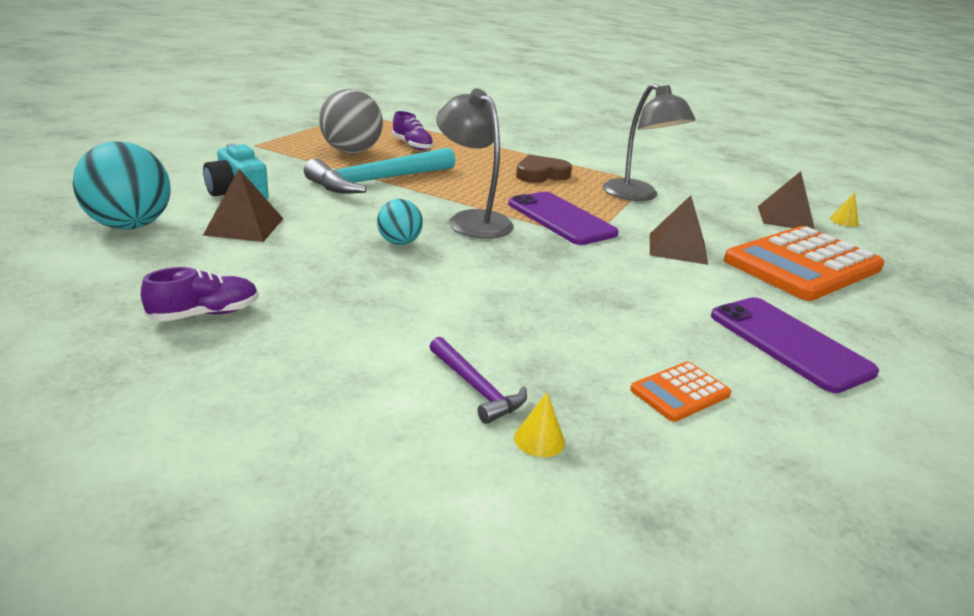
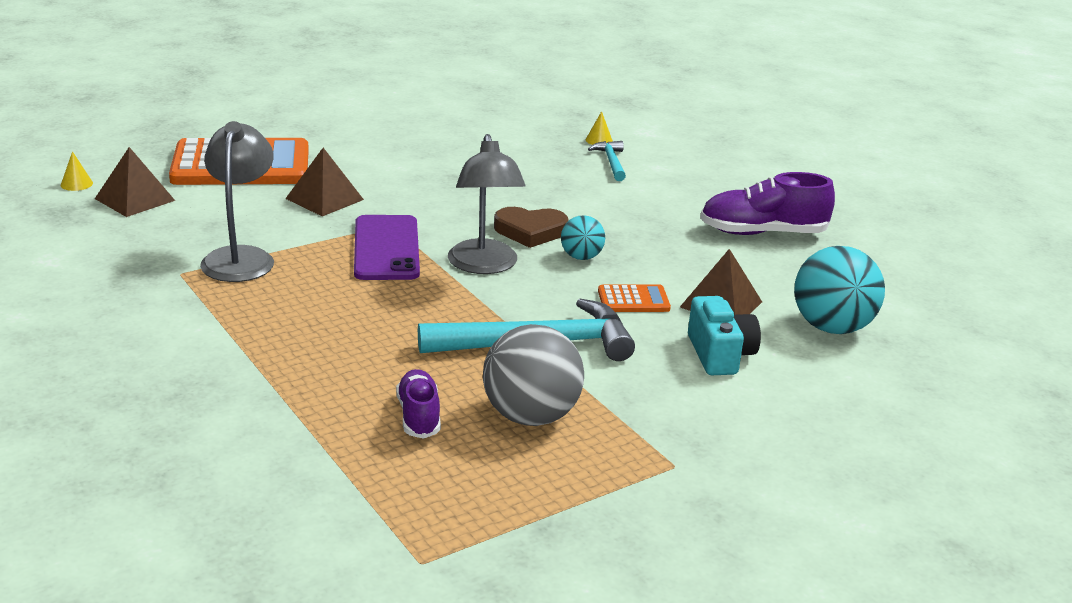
camera: 150 degrees left, 0 degrees up
(205, 314) = (762, 233): purple shoe -> purple shoe, size x1.65
(476, 388) = (611, 162): purple hammer -> turquoise hammer
(541, 174) = (304, 314): brown heart -> brown heart (530, 231)
(680, 392) = (496, 136): orange calculator -> orange calculator (633, 300)
(789, 343) = (380, 136): purple phone -> none

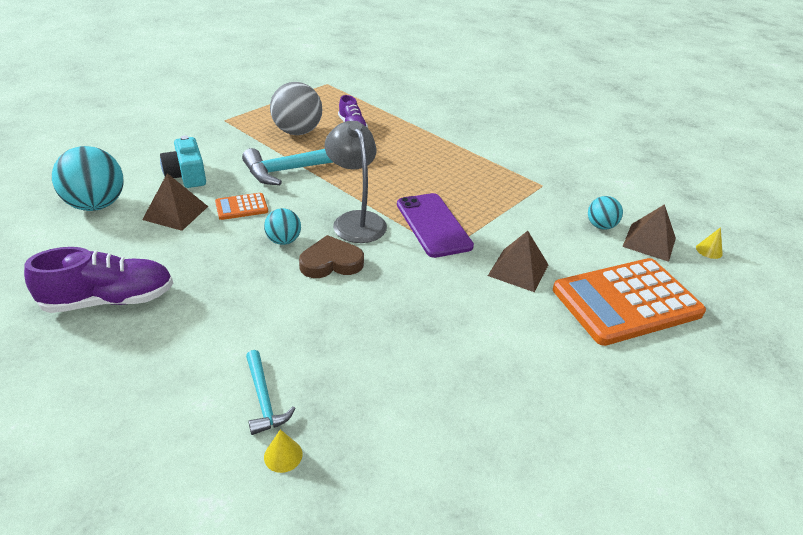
camera: 165 degrees right, 10 degrees up
(170, 220) = (600, 226): none -> turquoise ball
(240, 257) = (521, 202): grey lamp -> none

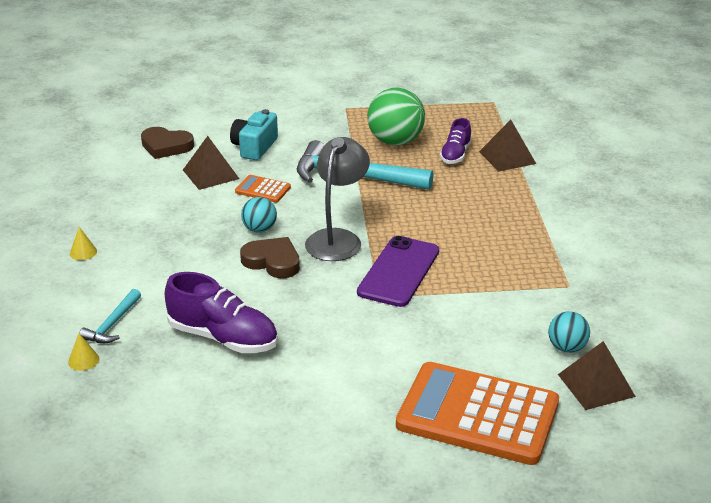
camera: 45 degrees right, 5 degrees down
(96, 205) = (166, 146): turquoise ball -> brown heart
(110, 300) = (99, 218): purple shoe -> purple shoe (223, 338)
(297, 132) = (395, 141): grey ball -> green ball
(518, 270) = (418, 341): brown pyramid -> brown pyramid (507, 157)
(709, 250) = (653, 425): yellow cone -> yellow cone (83, 252)

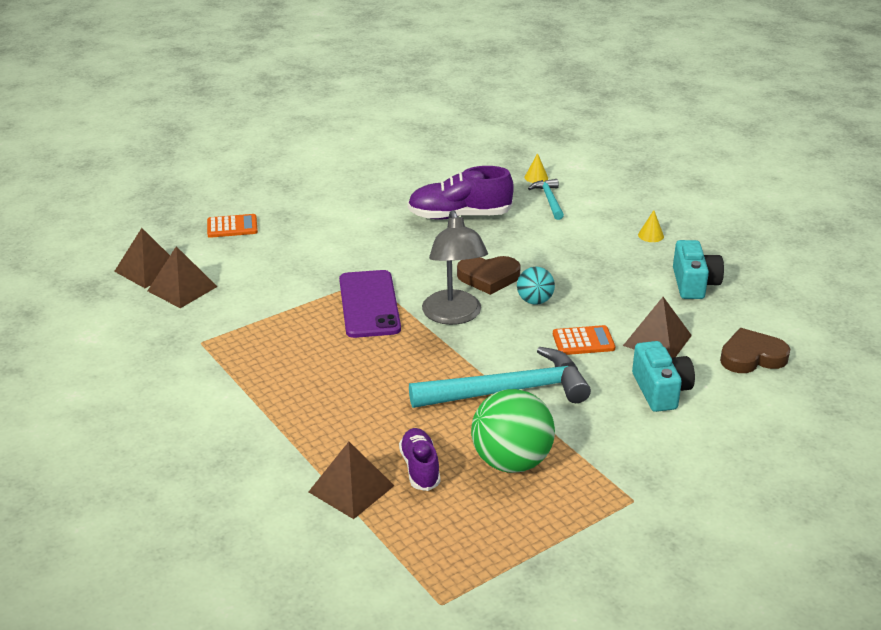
camera: 150 degrees right, 0 degrees up
(120, 201) = (694, 283): none -> turquoise camera
(477, 414) = (232, 227): orange calculator -> orange calculator, size x0.43
(567, 347) = (182, 288): turquoise ball -> brown pyramid

